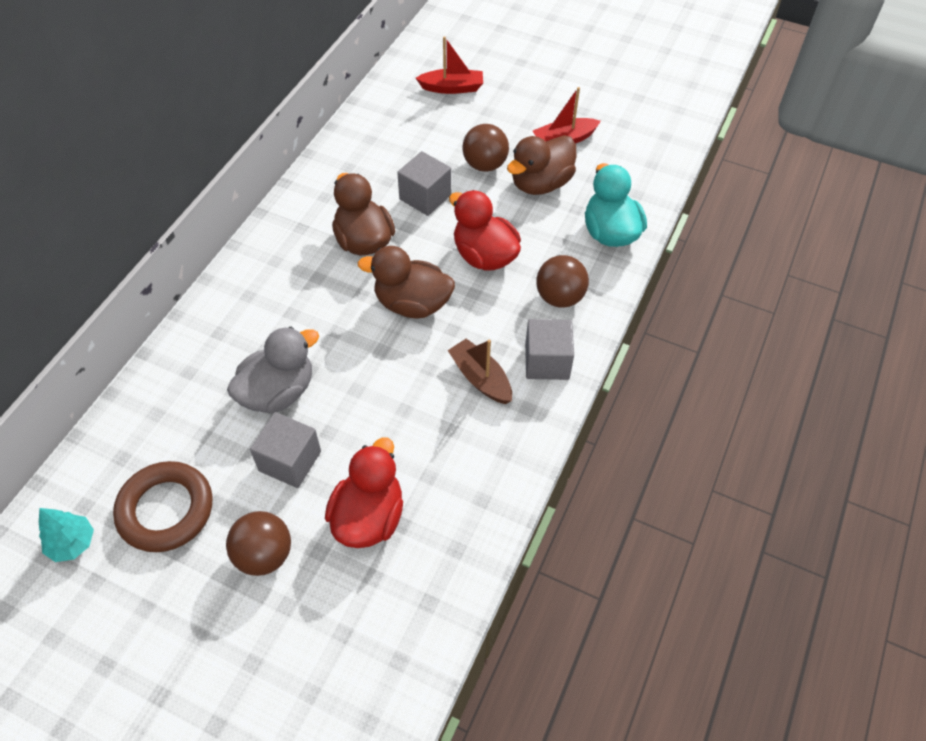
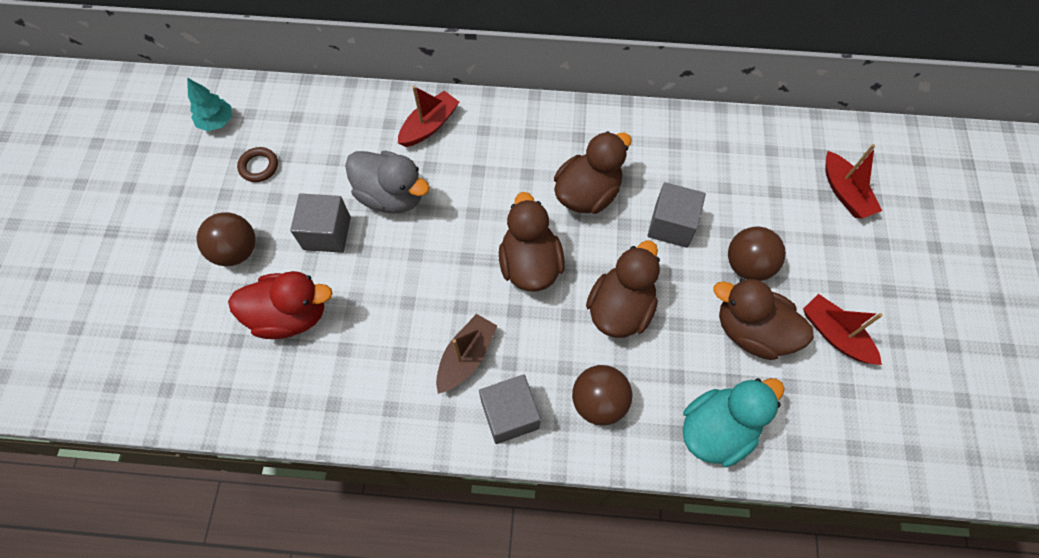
camera: 70 degrees right, 10 degrees up
(166, 510) = (259, 166): brown ring -> brown ring, size x0.50
(214, 338) = (429, 126): none -> red boat
(484, 256) = (620, 308): red duck -> brown duck

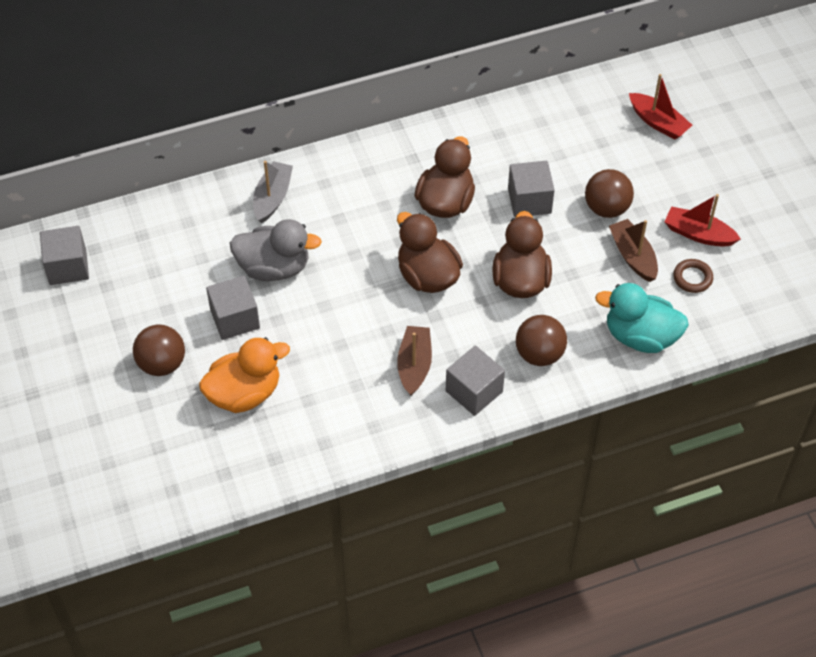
camera: 25 degrees left, 10 degrees down
(217, 122) = (68, 267): turquoise tree -> grey cube
(259, 166) = (135, 289): brown ring -> brown ring (692, 278)
(291, 315) = (244, 393): red duck -> orange duck
(429, 126) = (272, 198): red boat -> grey boat
(717, 429) = (640, 336): turquoise duck -> turquoise duck turned 105 degrees counterclockwise
(751, 331) = (633, 256): brown duck -> brown boat

